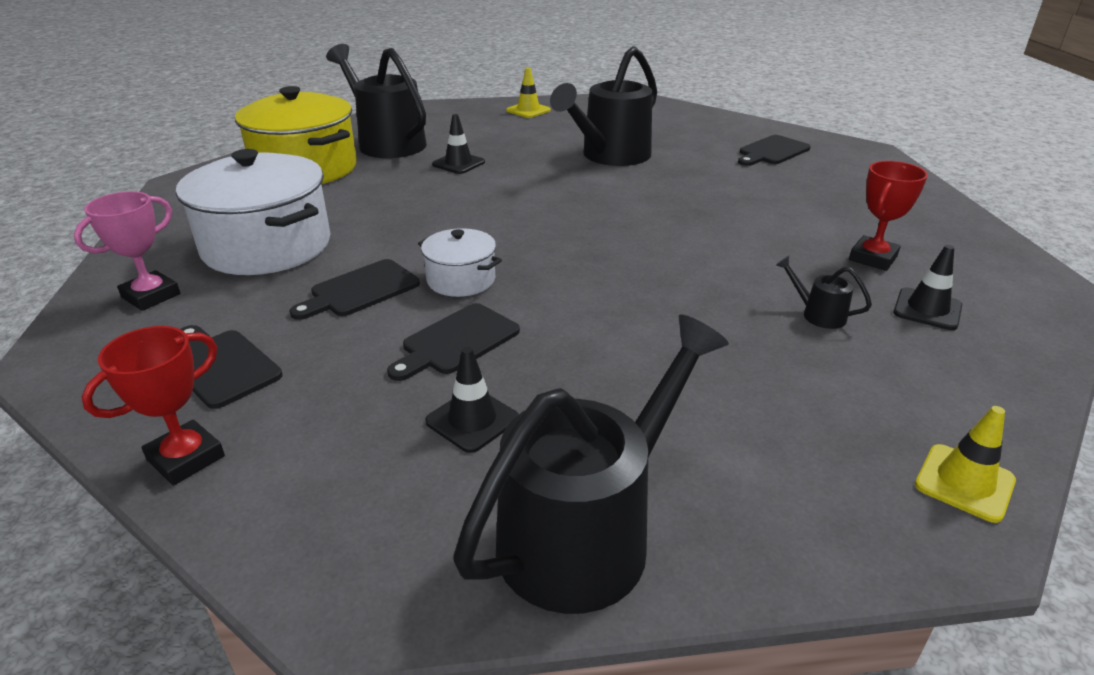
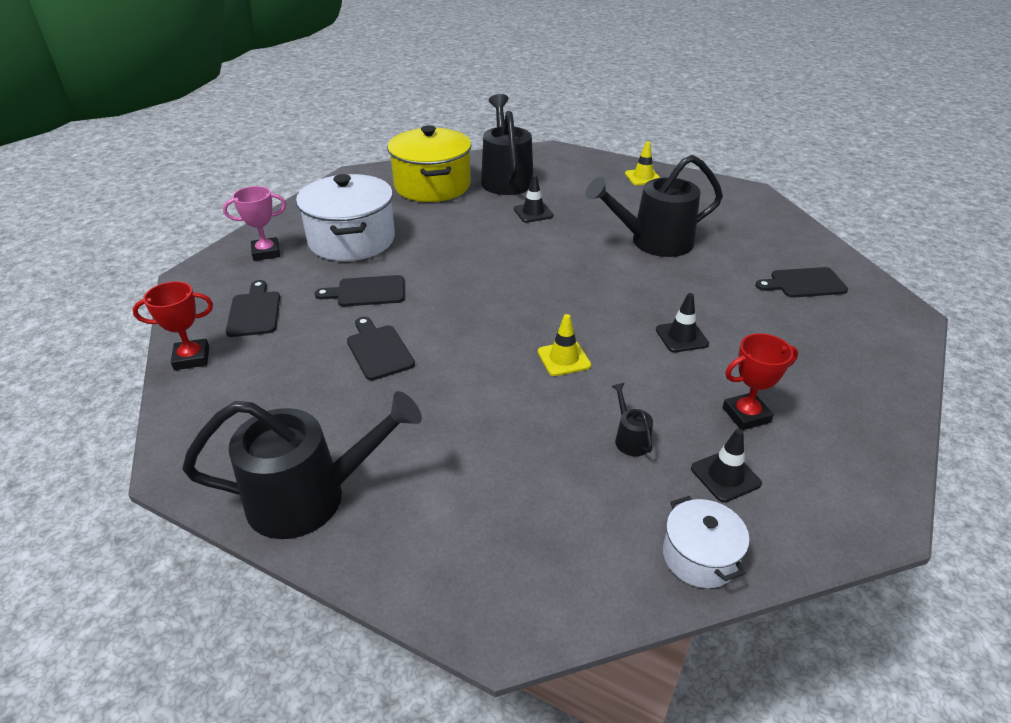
camera: 35 degrees right, 5 degrees up
(456, 341) = (378, 350): black cutting board -> black cutting board turned 75 degrees clockwise
(461, 280) = (429, 308): white pot -> white pot (699, 557)
(472, 420) = (331, 403): black traffic cone -> black traffic cone (681, 337)
(964, 483) = (555, 600): yellow traffic cone -> yellow traffic cone (564, 359)

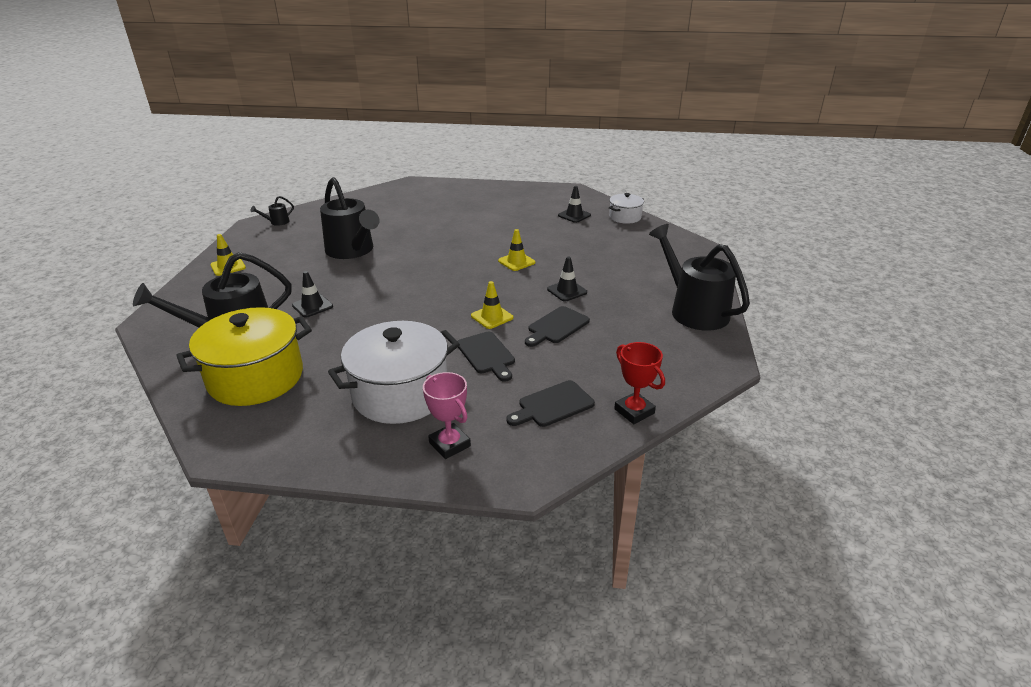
camera: 110 degrees left, 5 degrees down
(435, 309) = (492, 317): none -> yellow traffic cone
(630, 438) = (569, 236): black watering can -> black watering can (277, 222)
(681, 337) = (470, 232): black traffic cone -> black traffic cone (567, 291)
(746, 415) = (528, 213): red trophy -> none
(804, 283) = (391, 205): black cutting board -> none

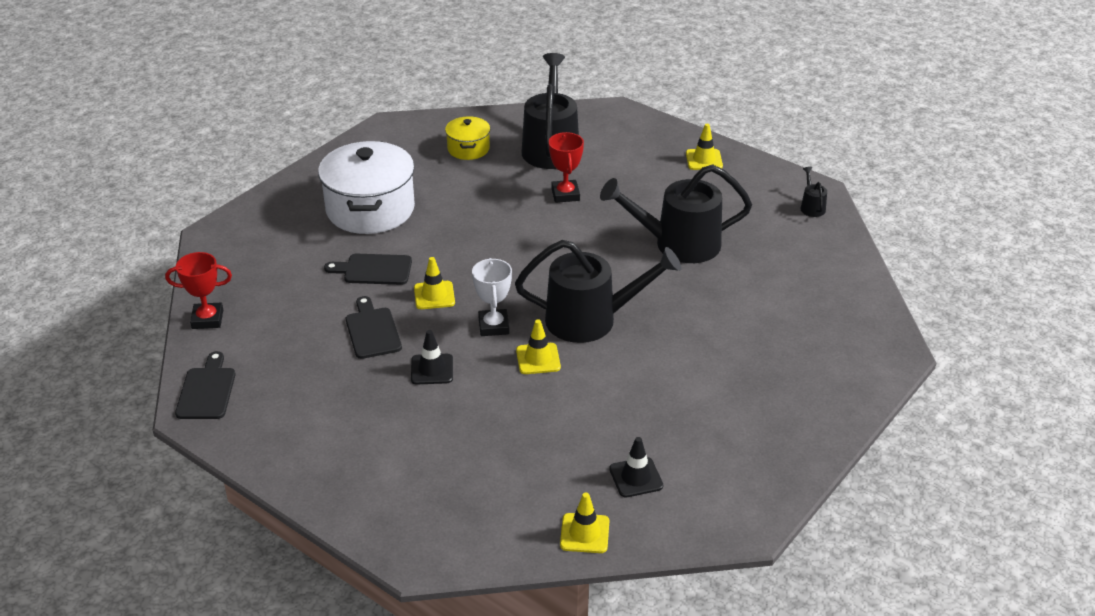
camera: 120 degrees right, 5 degrees up
(256, 378) = (468, 149): yellow pot -> yellow pot, size x0.51
(312, 306) = (565, 194): black traffic cone -> red trophy
(449, 444) = (284, 215): pink trophy -> none
(501, 284) = (493, 326): none -> white trophy
(552, 405) = (266, 279): black cutting board -> black cutting board (207, 390)
(625, 217) = (584, 533): white pot -> yellow traffic cone
(693, 310) = (293, 450): black watering can -> black watering can (591, 320)

